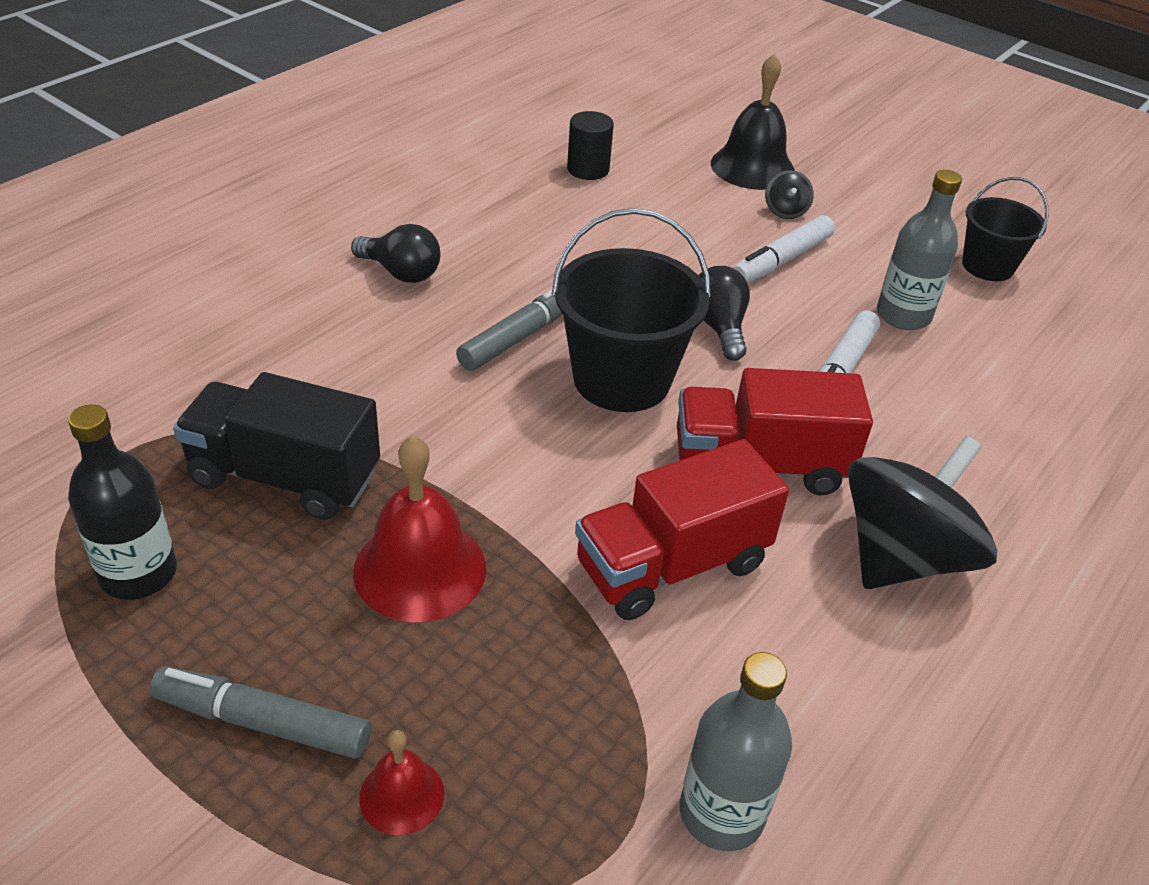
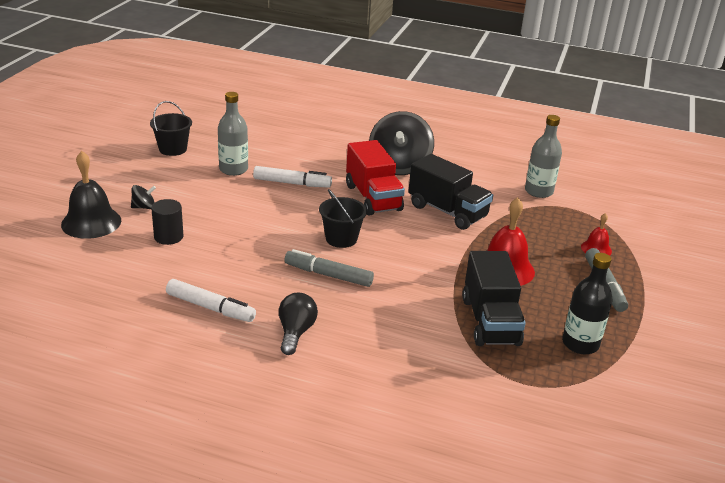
camera: 110 degrees left, 10 degrees down
(588, 169) = (123, 284): black cylinder -> black cylinder (168, 237)
(621, 379) = (341, 239): black bucket -> black bucket, size x0.61
(671, 565) = (447, 211): red truck -> black truck
(719, 327) = (278, 217): black light bulb -> none
(781, 261) = (201, 204): white marker -> white marker (210, 308)
(902, 557) = (399, 166): black spinning top -> black spinning top turned 105 degrees counterclockwise

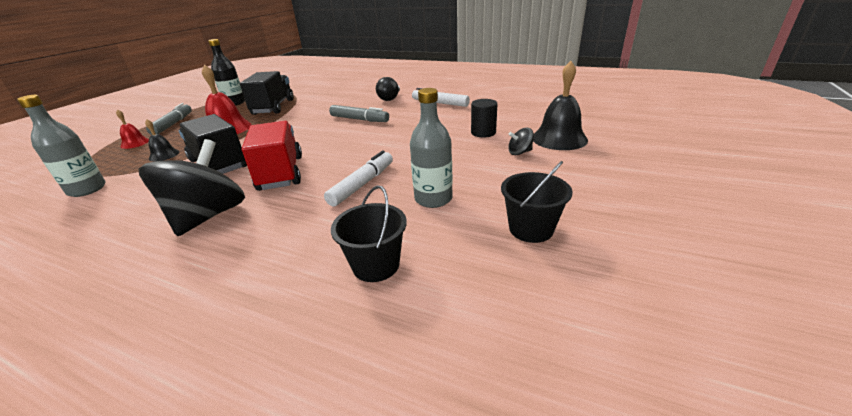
camera: 170 degrees left, 0 degrees up
(292, 183) = (362, 184): white marker -> white marker turned 105 degrees clockwise
(341, 239) = (337, 139): black bucket -> black bucket (376, 265)
(526, 227) = (164, 155): none -> black bell

